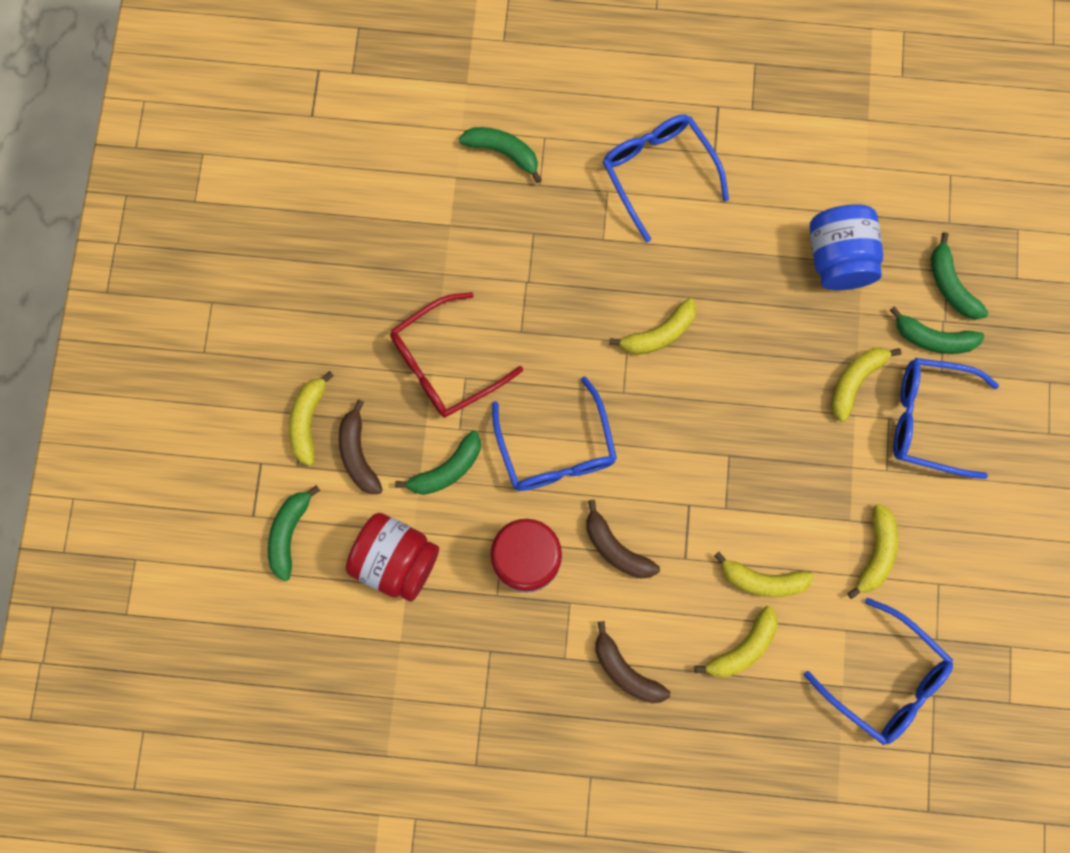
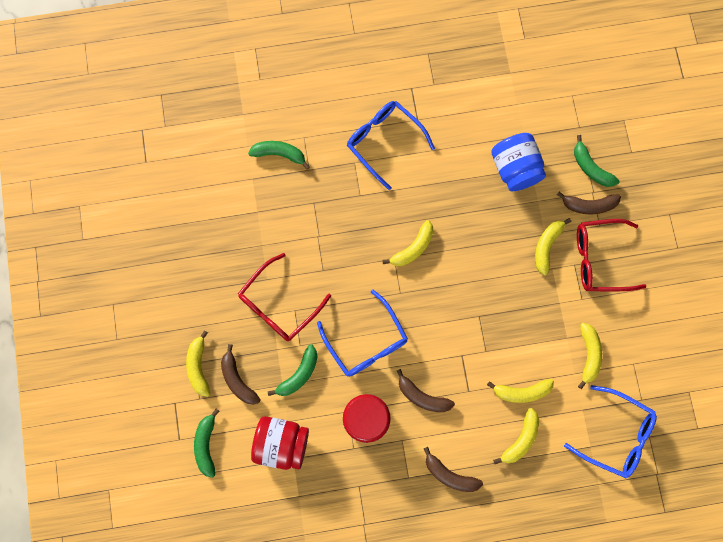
camera: 15 degrees left, 0 degrees up
(929, 419) = (600, 259): blue glasses -> red glasses
(933, 338) = (589, 205): green banana -> brown banana

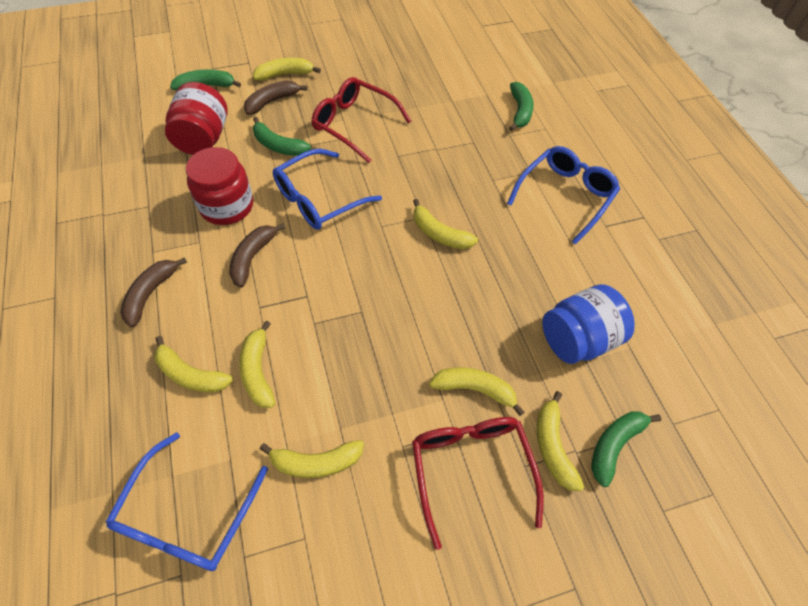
camera: 80 degrees right, 20 degrees down
(589, 205) = (553, 446): brown banana -> yellow banana

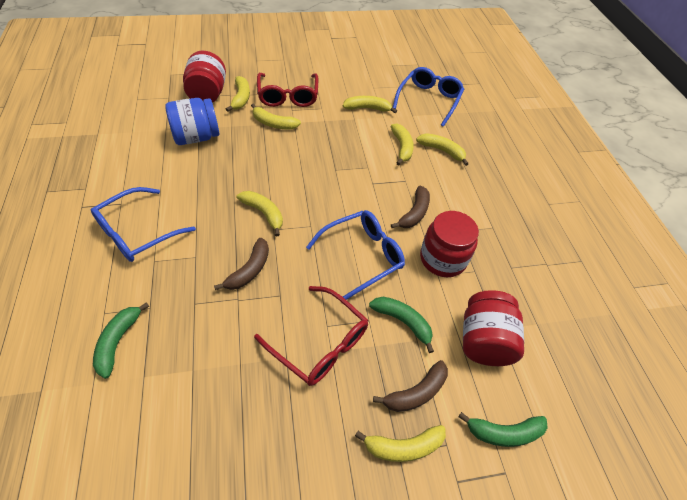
camera: 175 degrees left, 5 degrees down
(150, 294) = (482, 197): brown banana -> brown banana (249, 270)
(614, 445) = (207, 94): green banana -> red jar

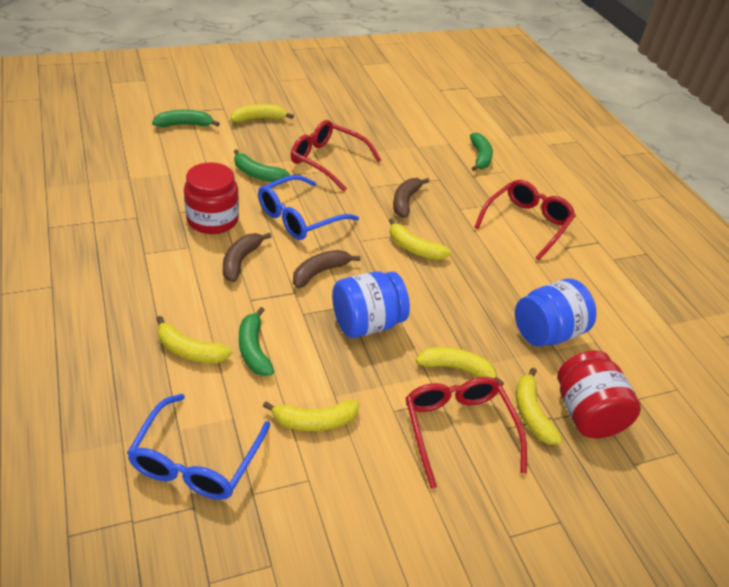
camera: 170 degrees right, 10 degrees down
(137, 232) = (526, 224): blue glasses -> red glasses
(324, 156) = (367, 323): none -> blue jar
(402, 147) = (253, 349): yellow banana -> green banana
(416, 393) = (248, 140): brown banana -> brown banana (320, 272)
(483, 340) = (185, 166): red jar -> none

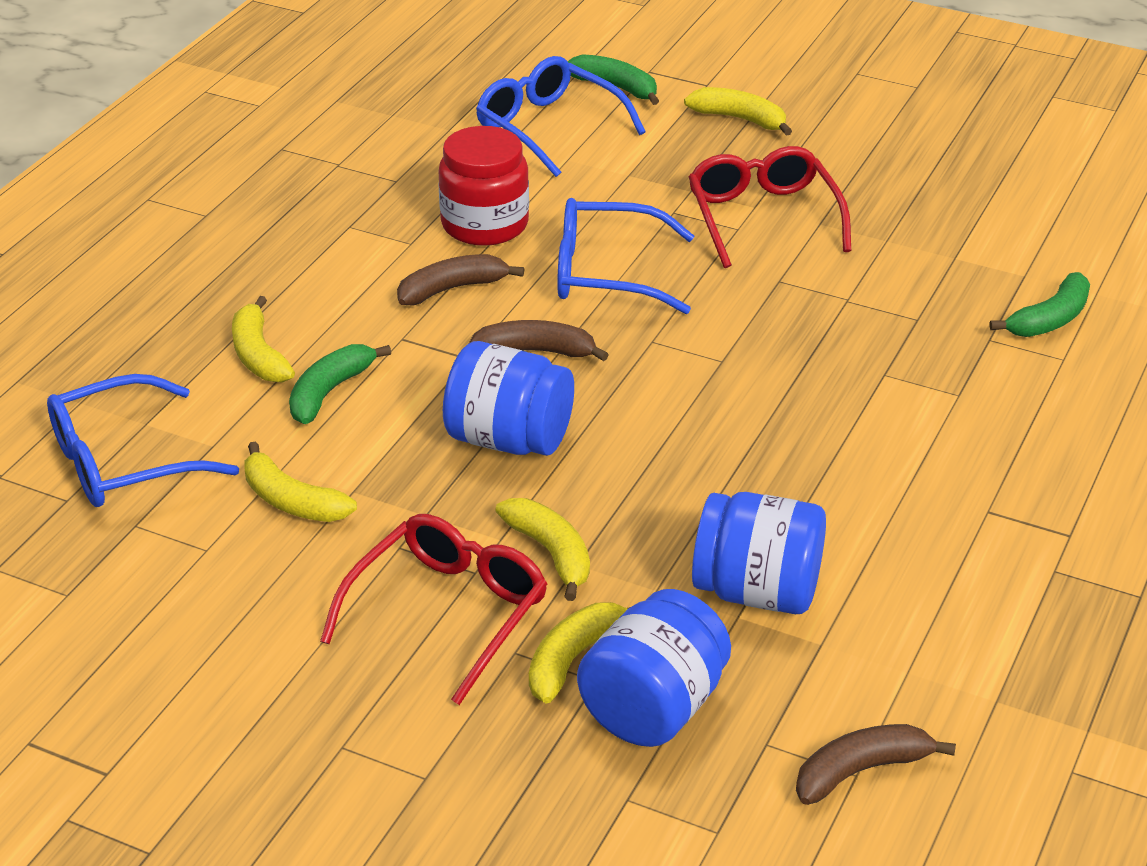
camera: 50 degrees right, 5 degrees down
(179, 157) = (549, 128): none -> blue glasses
(257, 174) = (627, 194): green banana -> none
(405, 201) = (804, 324): brown banana -> brown banana (860, 771)
(414, 248) = (719, 389): yellow banana -> none
(526, 224) = (972, 447): red glasses -> none
(586, 414) = (653, 708): red jar -> blue jar

